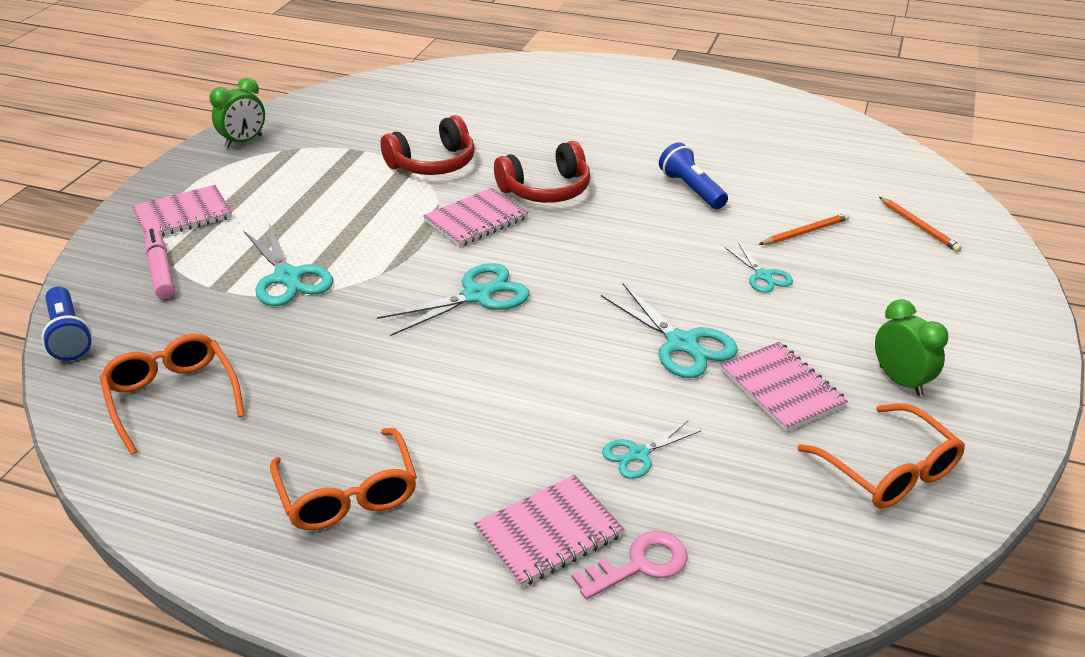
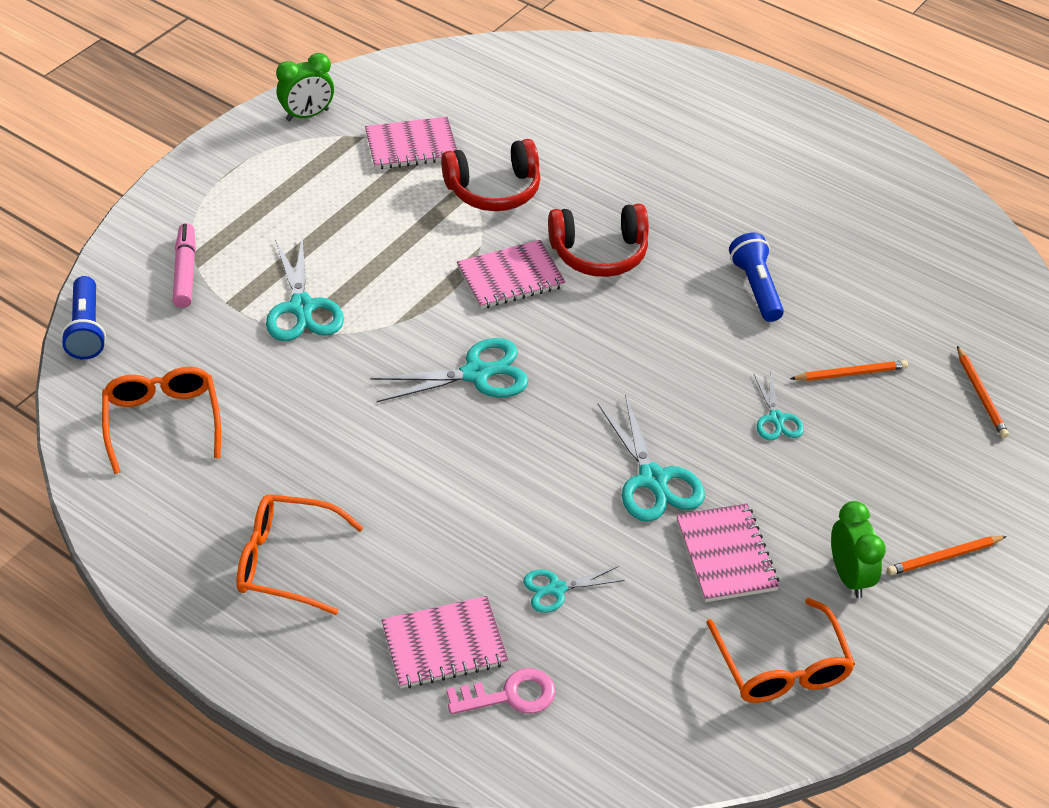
camera: 15 degrees right, 10 degrees up
(183, 215) = (222, 204): pink notebook -> pink notebook (411, 146)
(348, 494) = (286, 561): orange glasses -> orange glasses turned 105 degrees clockwise
(971, 348) = (944, 557): none -> orange pencil

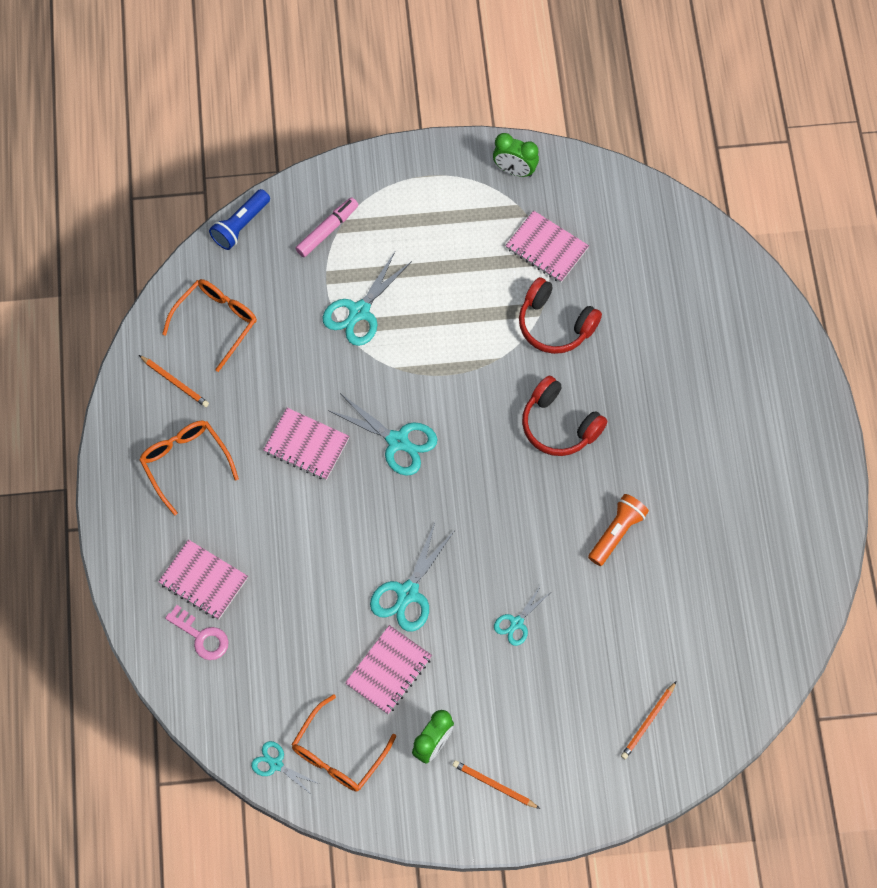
camera: 50 degrees right, 20 degrees up
(511, 277) = (490, 395): pink notebook -> pink notebook (306, 445)
(557, 589) = (287, 605): turquoise scissors -> turquoise scissors (276, 764)
(756, 288) = (616, 533): blue flashlight -> orange flashlight
(850, 373) = (594, 637): orange pencil -> orange pencil (175, 382)

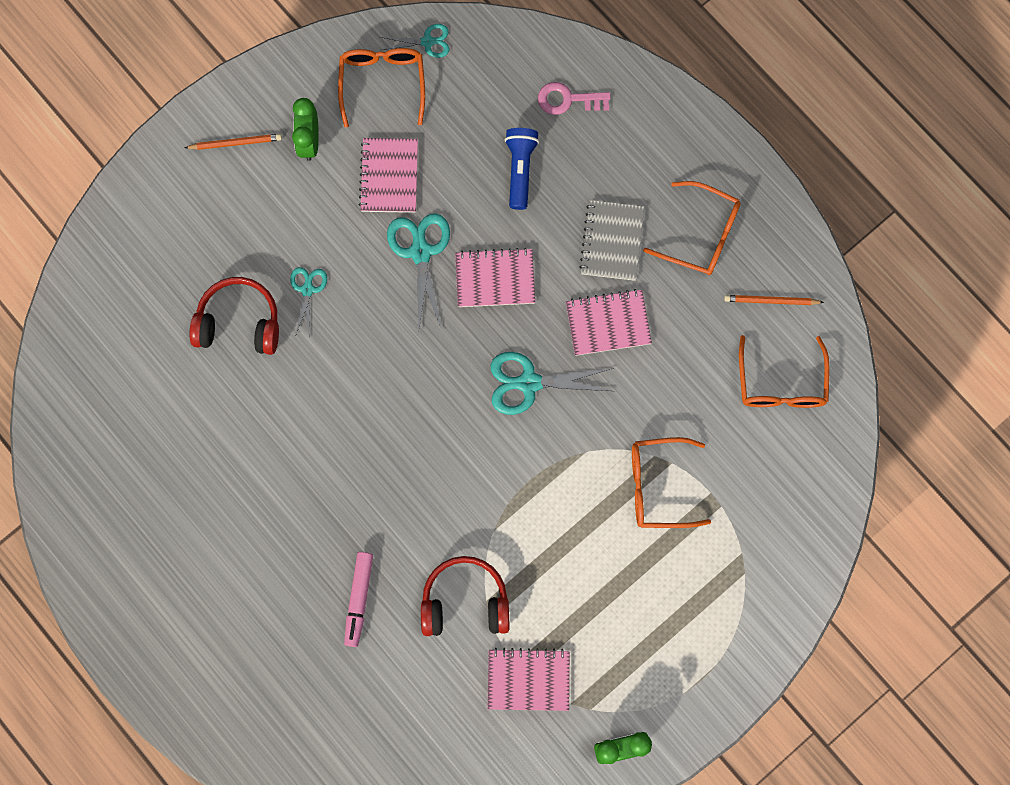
camera: 145 degrees right, 10 degrees up
(203, 581) = (603, 145): pink notebook -> pink notebook (495, 279)
(240, 225) = (837, 496): blue flashlight -> blue flashlight (520, 170)
(256, 503) = (611, 241): none -> grey notebook
(327, 230) = (752, 549): pink marker -> pink marker (359, 599)
(359, 311) = (658, 486): turquoise scissors -> orange glasses
(559, 425) = (392, 500): red headphones -> red headphones (239, 323)
(616, 533) = (272, 431): orange flashlight -> none
(648, 722) = (138, 280): orange pencil -> none

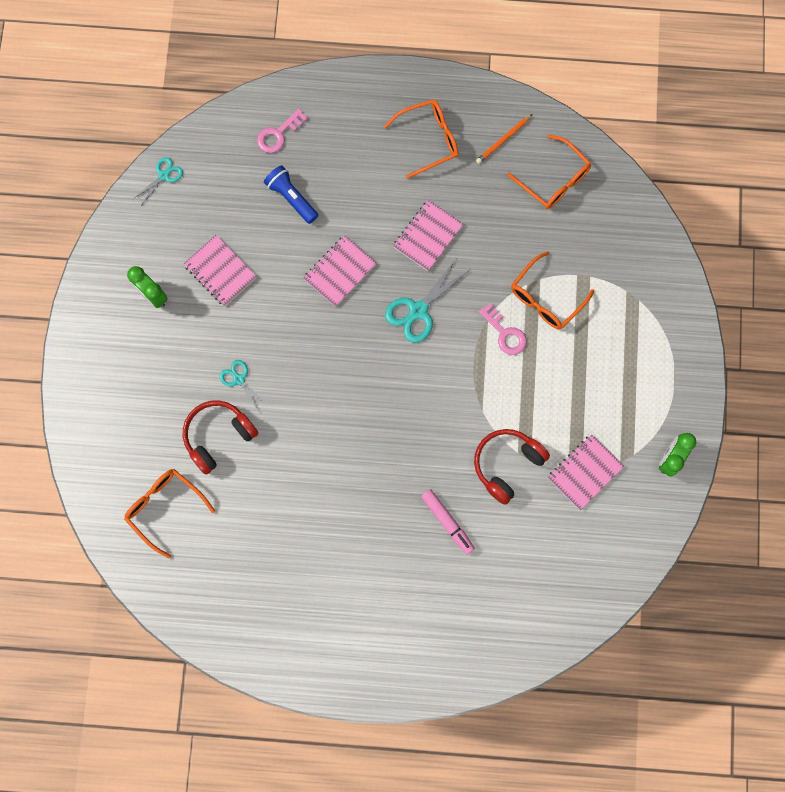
camera: 45 degrees left, 0 degrees up
(235, 143) = (109, 337): orange pencil -> none
(382, 83) = (162, 223): orange glasses -> orange glasses (165, 508)
(420, 252) = (282, 297): turquoise scissors -> none
(587, 481) = (505, 333): none -> pink key
(611, 241) = (383, 189): grey notebook -> none

